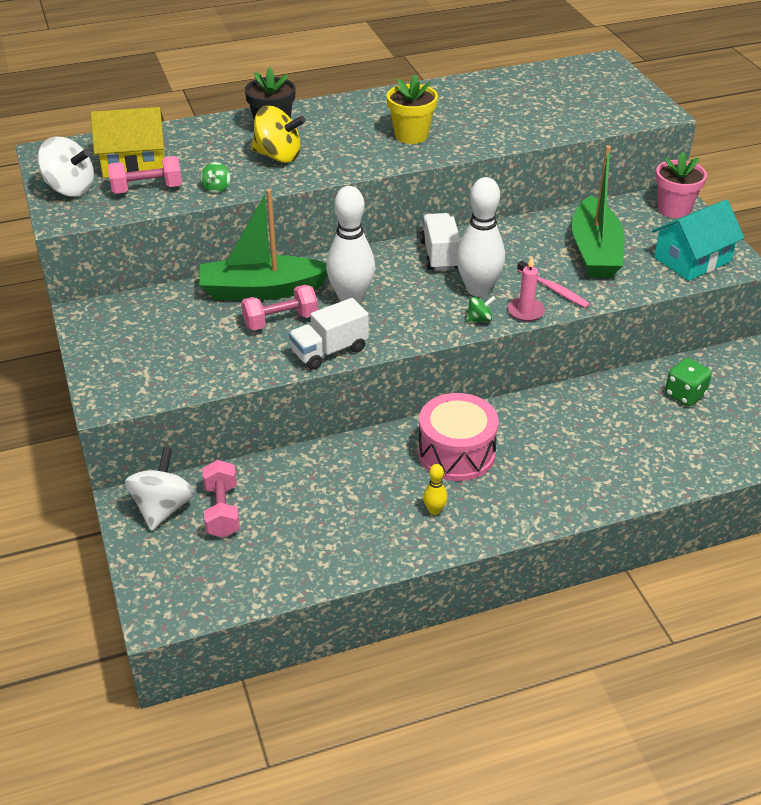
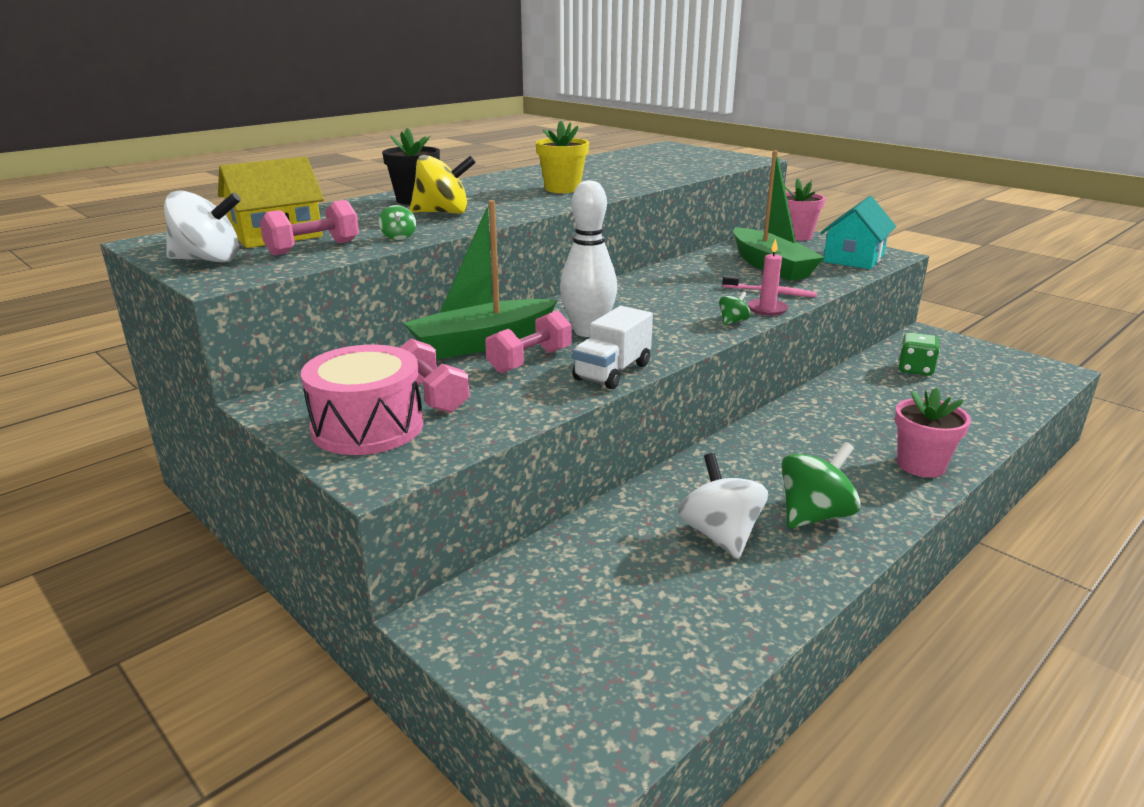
camera: 25 degrees left, 15 degrees down
(163, 508) = (492, 611): white spinning top -> white spinning top (720, 535)
(222, 510) = (574, 589): pink dumbbell -> pink dumbbell (432, 395)
(434, 510) = (814, 515): yellow bowling pin -> green spinning top
(439, 255) = (638, 290): white truck -> none
(456, 453) = (776, 460): pink drum -> pink drum (367, 427)
(478, 289) = (704, 304): white bowling pin -> none
(568, 495) = (921, 465): none -> pink flower pot

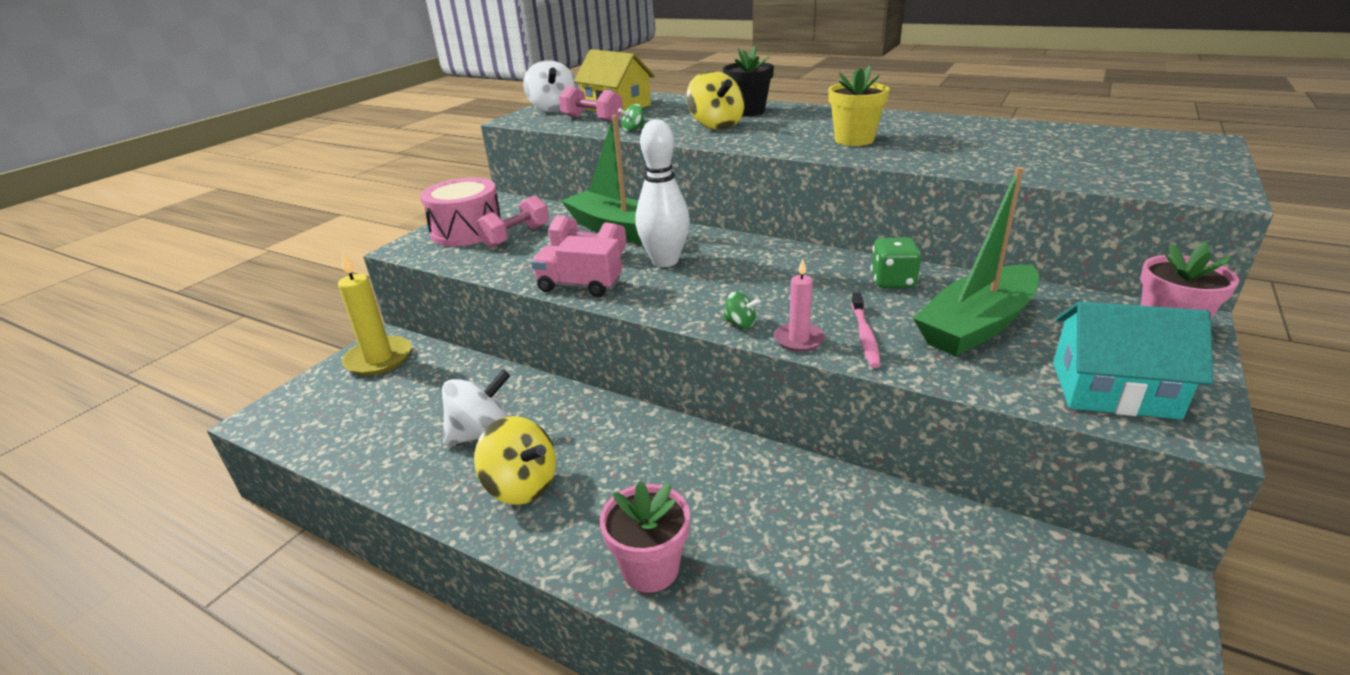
camera: 75 degrees right, 5 degrees up
(494, 622) = (379, 359): none -> yellow candle
(612, 372) = (579, 286): white truck -> pink truck
(814, 515) = (521, 486): green spinning top -> yellow spinning top
(915, 370) = (964, 567): green dice -> green dice (893, 281)

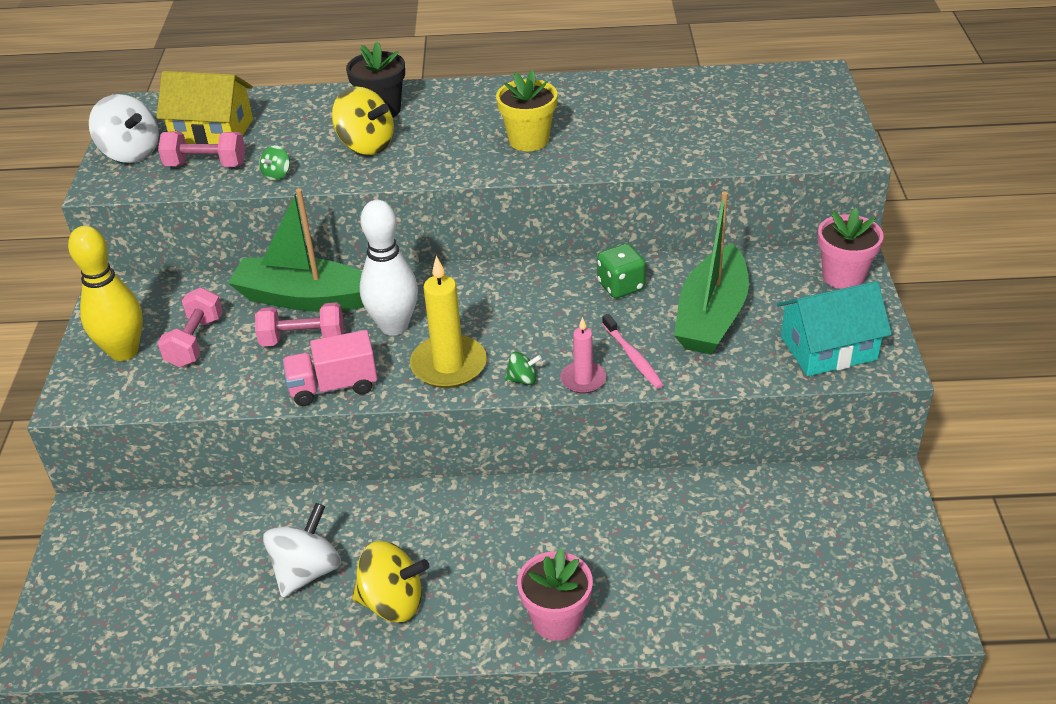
camera: 30 degrees left, 10 degrees up
(379, 359) = (102, 538): yellow candle -> yellow candle (448, 365)
(467, 231) = (124, 351): pink drum -> yellow bowling pin

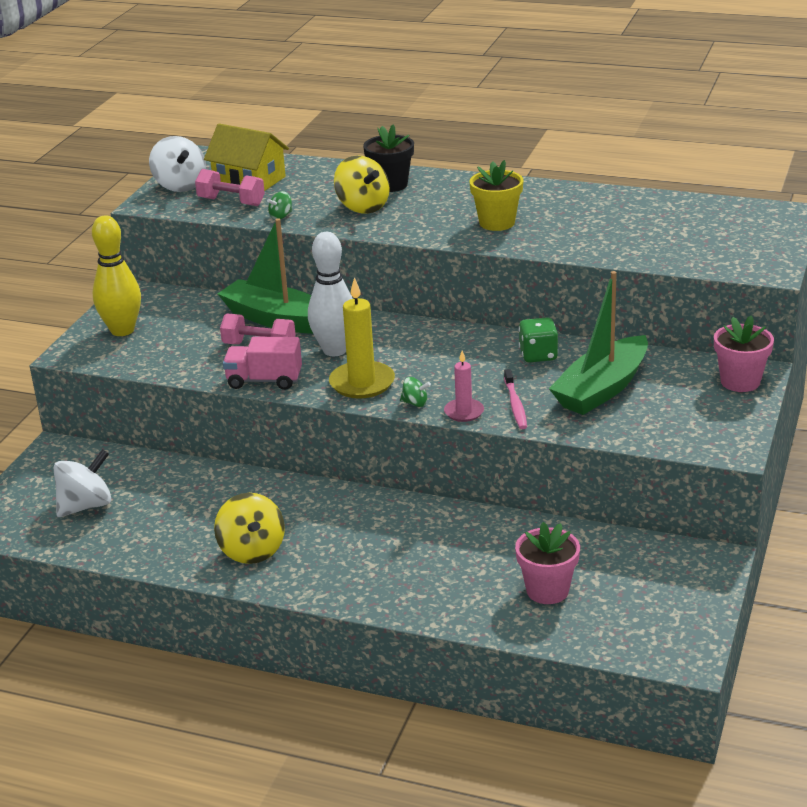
camera: 20 degrees right, 10 degrees down
(195, 342) = (177, 333): pink dumbbell -> none
(306, 571) = (198, 517): white spinning top -> white spinning top (86, 506)
(392, 602) = (252, 551): yellow spinning top -> yellow spinning top turned 45 degrees clockwise
(556, 620) = (372, 589): pink flower pot -> pink flower pot (547, 590)
(828, 348) = (688, 429): turquoise house -> none

